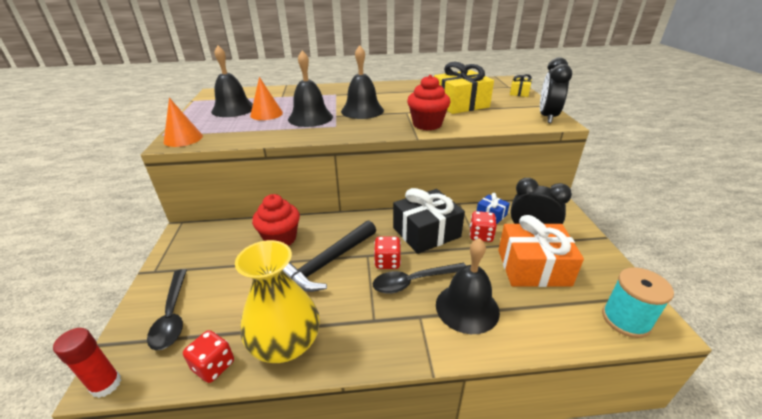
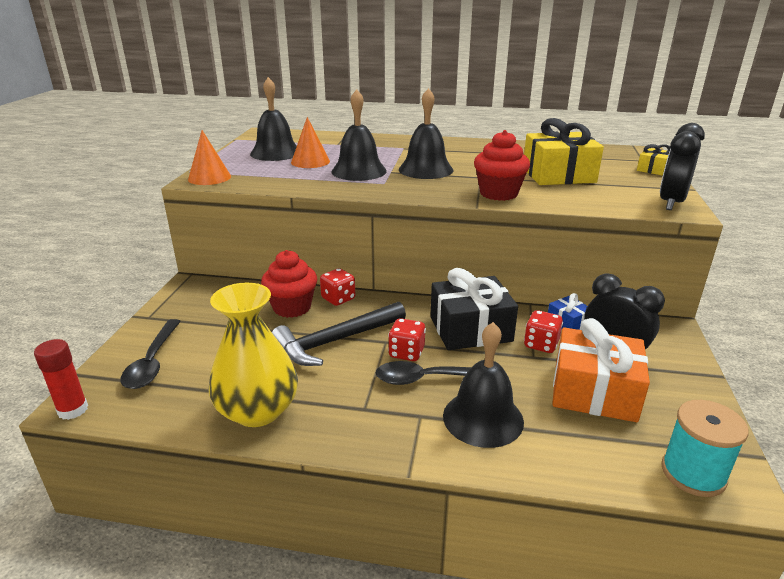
camera: 15 degrees right, 5 degrees down
(213, 366) = (177, 416): red dice -> red dice (338, 299)

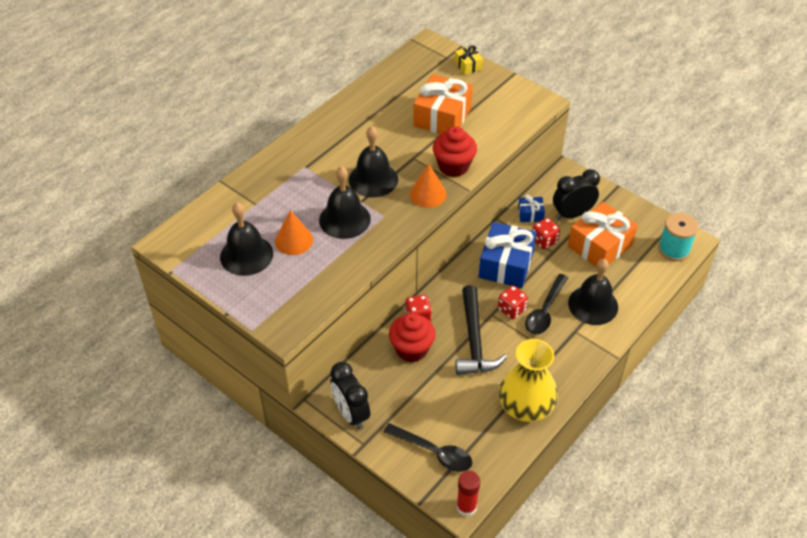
camera: 60 degrees left, 20 degrees up
(209, 177) = (283, 319): orange cone -> orange cone (428, 194)
(470, 329) = (506, 264): black gift -> blue gift
(558, 175) = (442, 117): yellow gift -> orange gift
(671, 203) = (528, 98): black clock -> black clock (351, 414)

